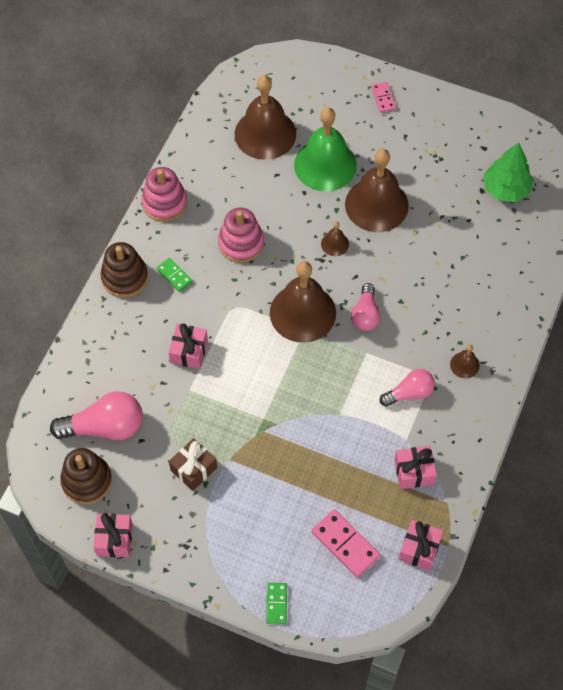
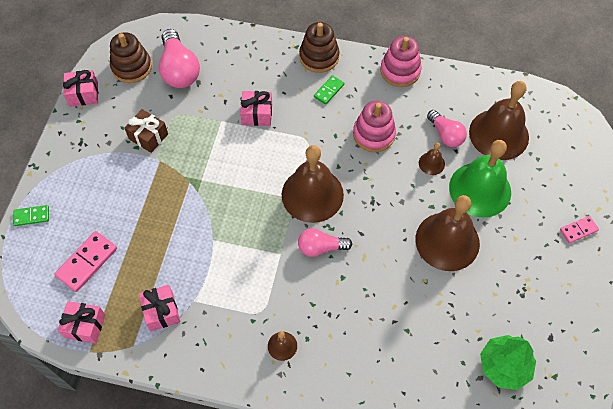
camera: 80 degrees right, 0 degrees up
(334, 244) = (392, 210): brown bell -> brown bell (431, 163)
(409, 393) = (243, 297): pink light bulb -> pink light bulb (445, 135)

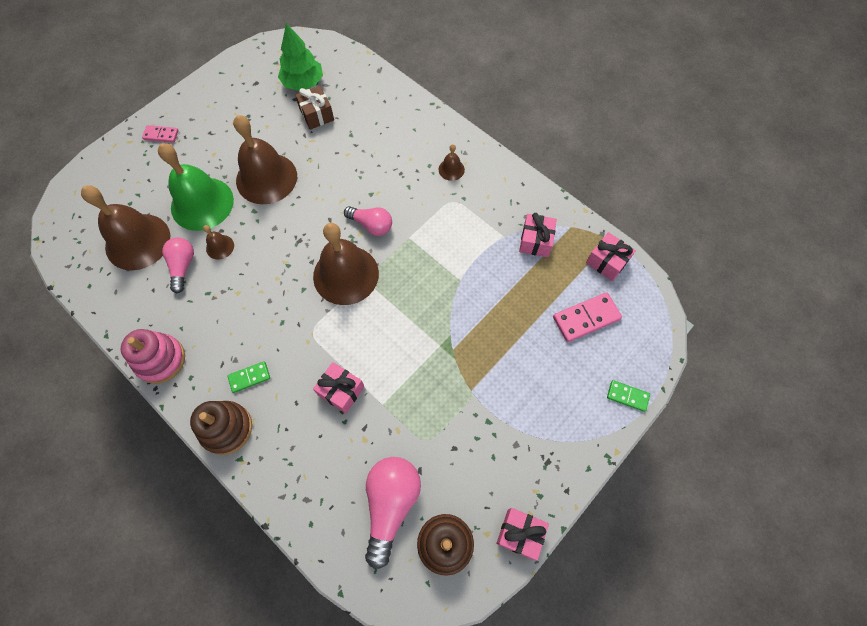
camera: 150 degrees left, 5 degrees up
(148, 136) = (469, 428): brown gift -> brown gift (317, 115)
(374, 134) = (245, 303): pink stacking toy -> none

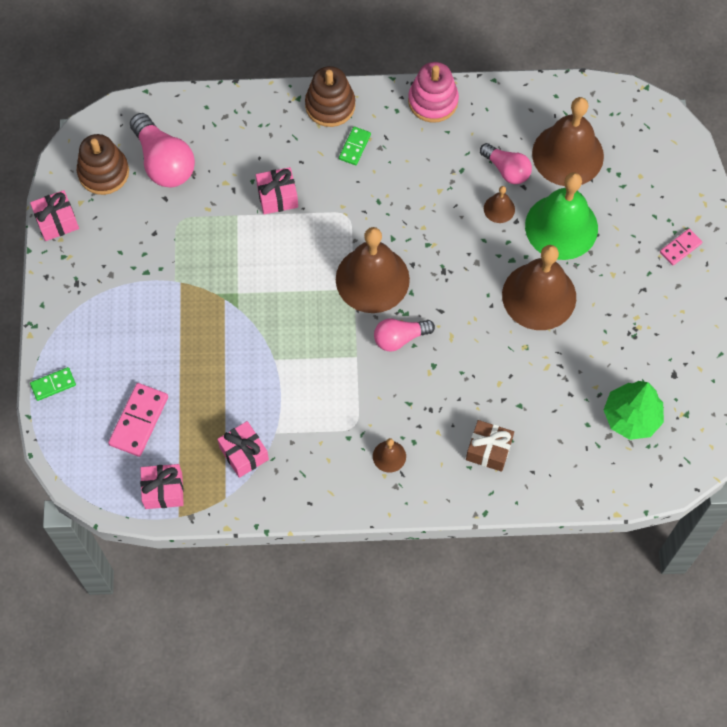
camera: 135 degrees right, 0 degrees up
(317, 115) = (575, 396): brown gift -> brown gift (488, 450)

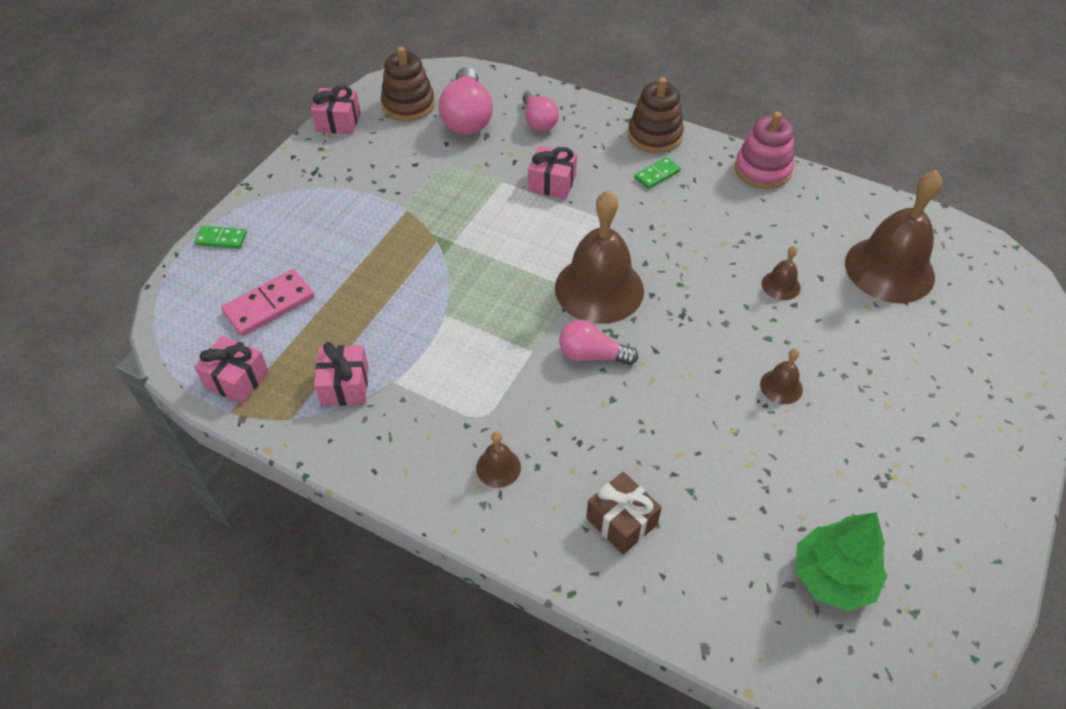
camera: 30 degrees right, 15 degrees down
(507, 170) = (810, 255): pink light bulb -> pink light bulb (538, 121)
(539, 296) = (781, 386): brown bell -> brown bell, size x0.43
(561, 227) = (846, 331): green bell -> none
(680, 248) = (991, 415): pink domino -> none

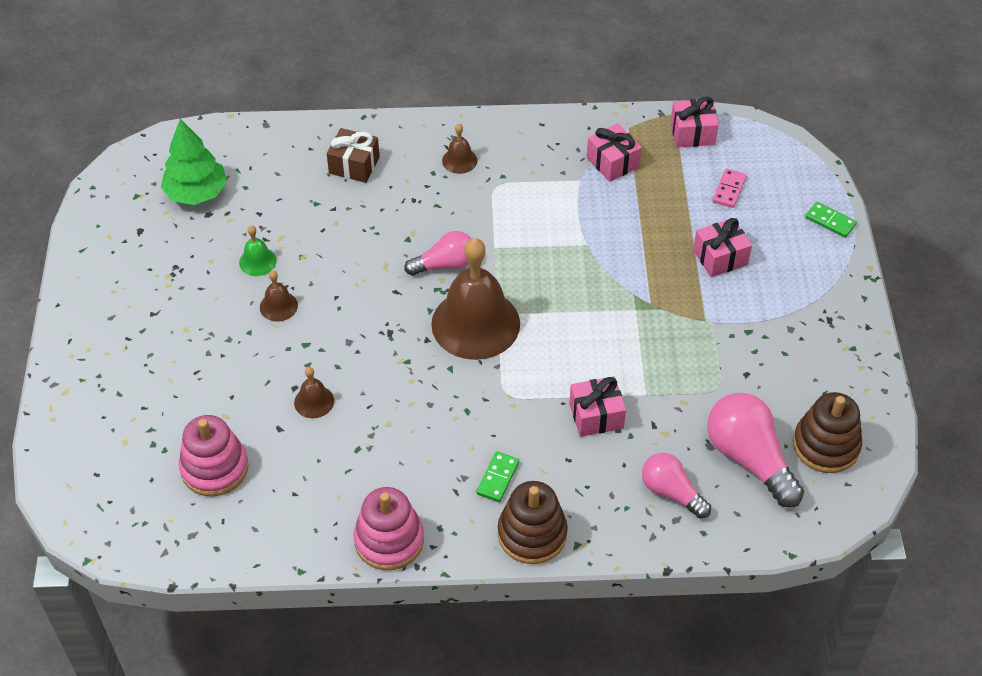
camera: 150 degrees right, 0 degrees up
(221, 239) = (830, 221): green domino -> green domino turned 60 degrees clockwise
(269, 305) = (729, 190): pink domino -> pink domino, size x0.60
(338, 122) = (871, 387): pink gift -> pink gift (720, 257)
(786, 447) = (257, 261): none -> green bell
(889, 269) = (214, 468): brown bell -> pink stacking toy

